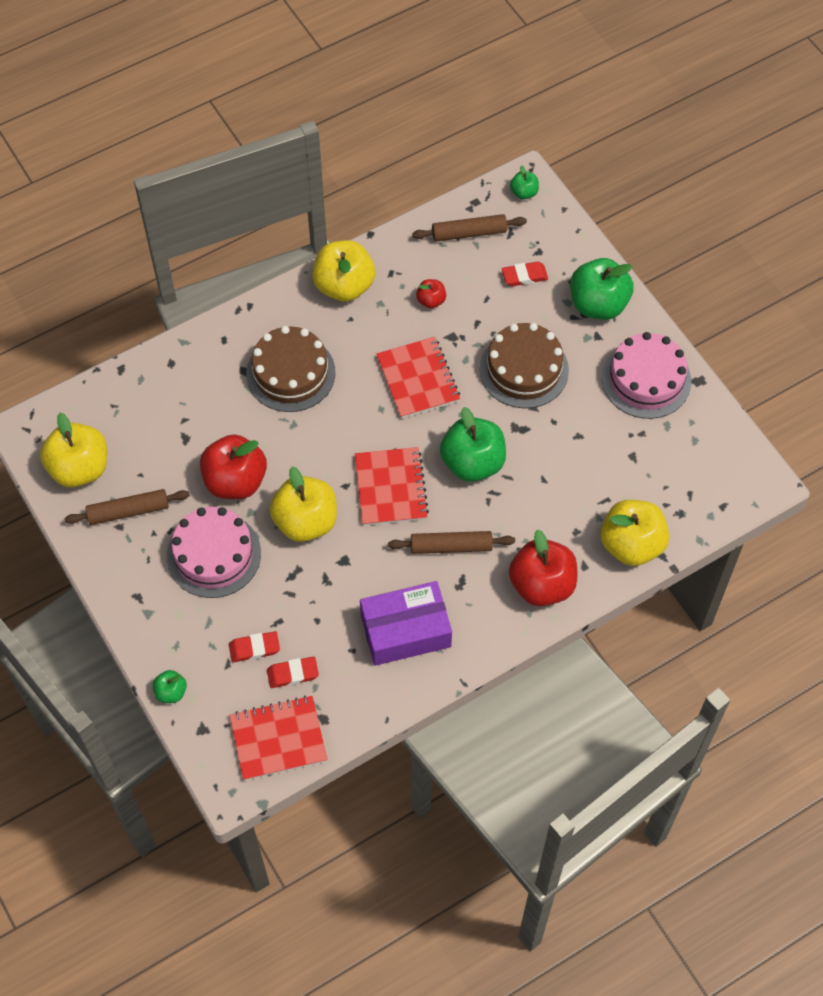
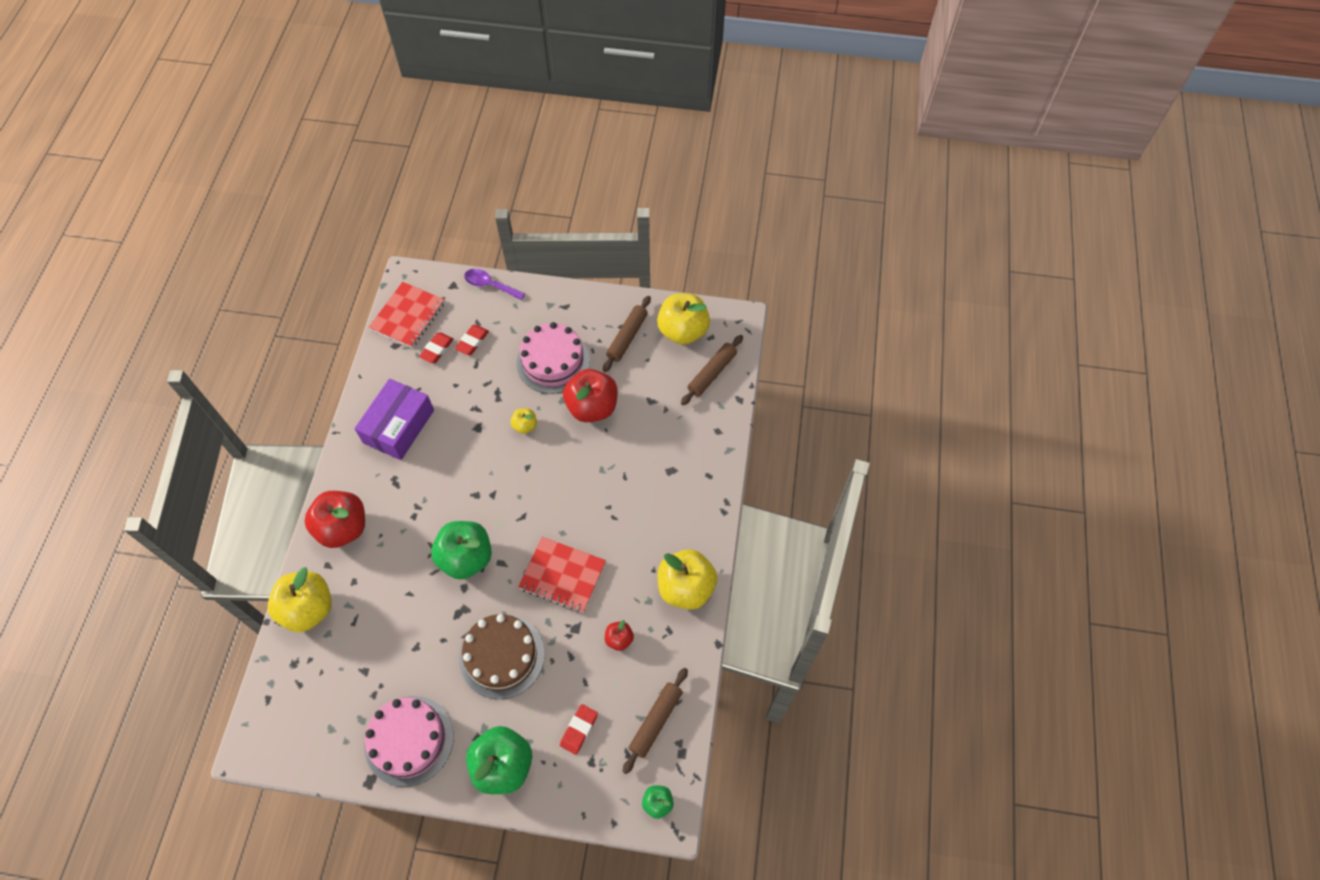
camera: 130 degrees right, 0 degrees up
(171, 692) = (490, 285): green apple -> purple spoon
(290, 373) = (643, 497): brown cake -> none
(305, 521) = (525, 426): yellow apple -> yellow apple, size x0.48
(391, 488) = (499, 492): red notebook -> none
(451, 546) = (423, 495): brown rolling pin -> brown rolling pin (712, 373)

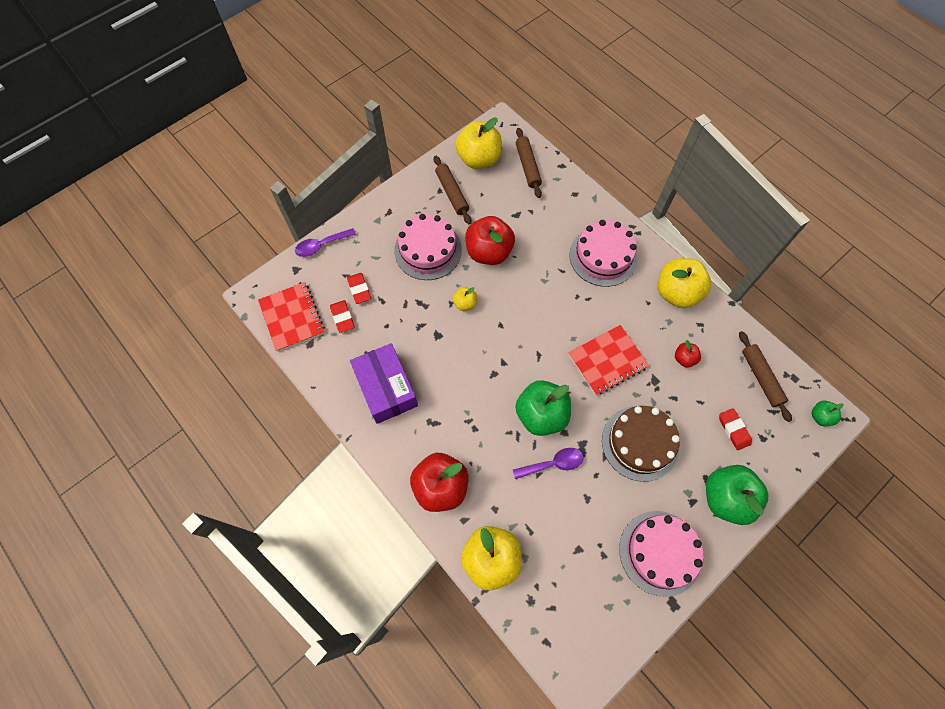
camera: 50 degrees left, 5 degrees up
(427, 598) = (553, 464): none -> purple spoon
(670, 499) = (603, 256): none -> pink cake

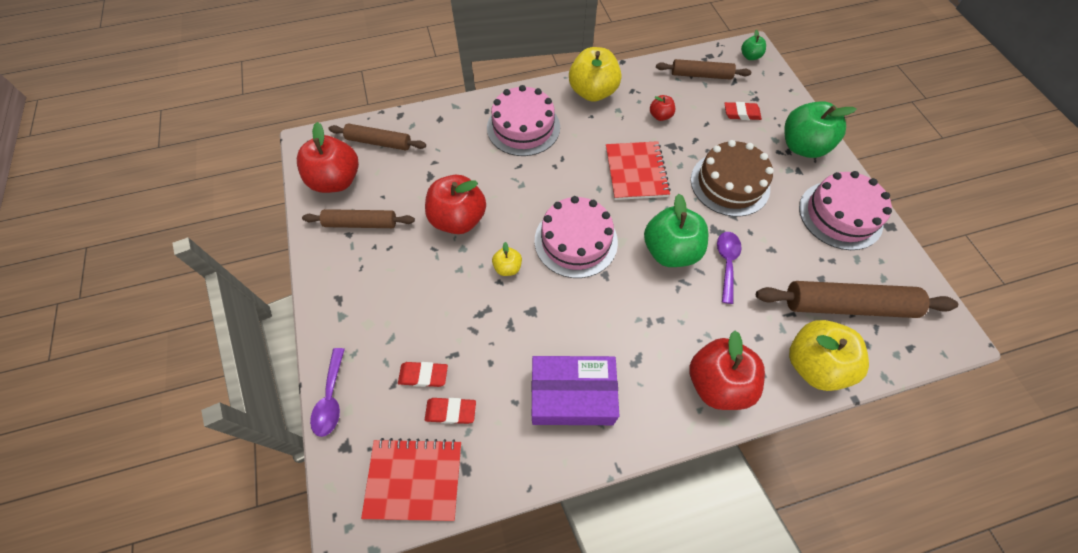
camera: 65 degrees left, 5 degrees down
(428, 250) = (418, 277): pink cake -> pink cake (576, 241)
(479, 159) = (337, 180): yellow apple -> red apple
(562, 577) = (847, 305): none -> brown rolling pin

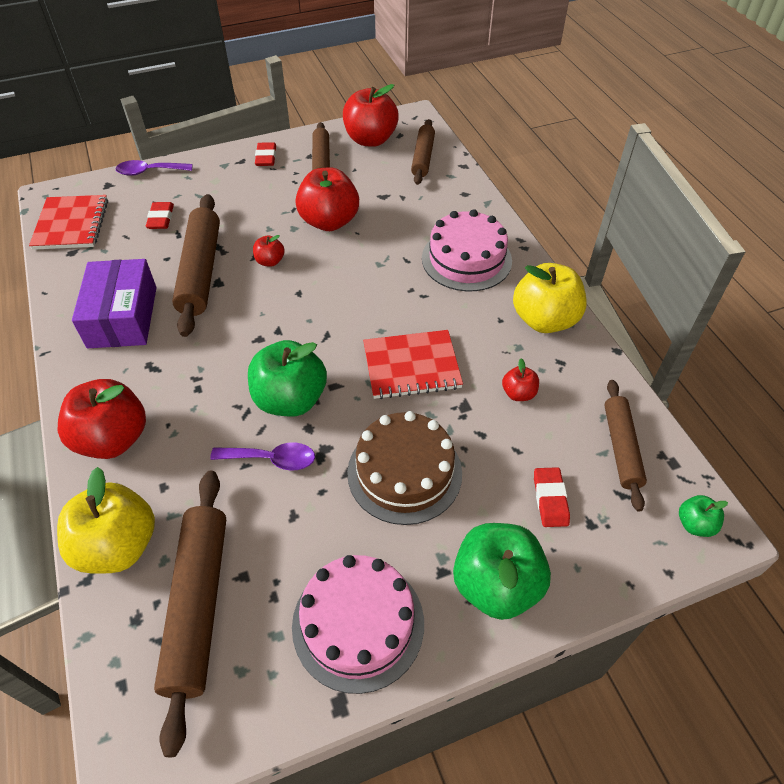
camera: 85 degrees right, 10 degrees down
(451, 411) = (124, 238): red eraser -> red eraser (266, 157)
(507, 268) = (270, 261): yellow apple -> red apple
(514, 328) = (200, 271): none -> brown rolling pin
(576, 241) = (304, 312): pink cake -> none

